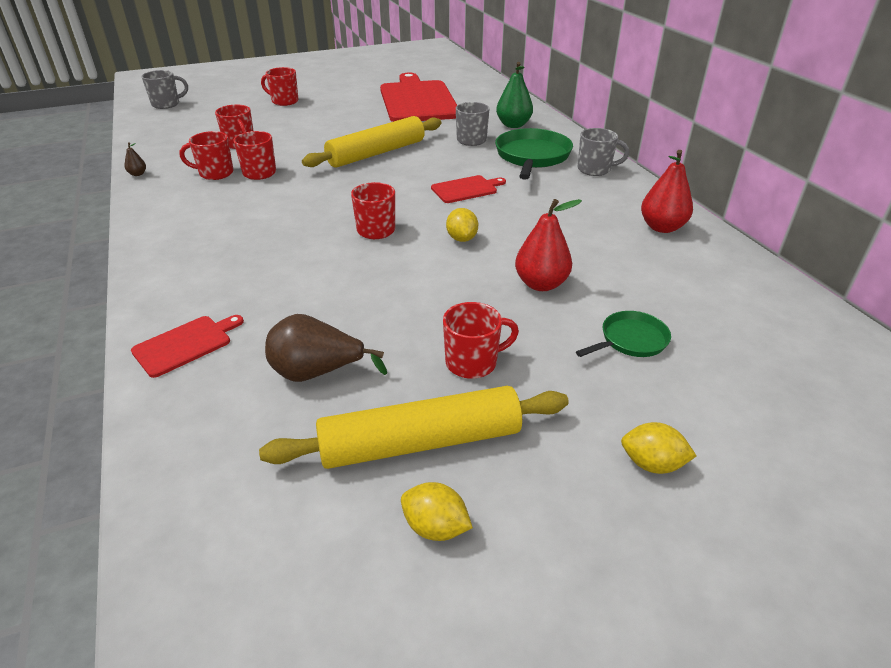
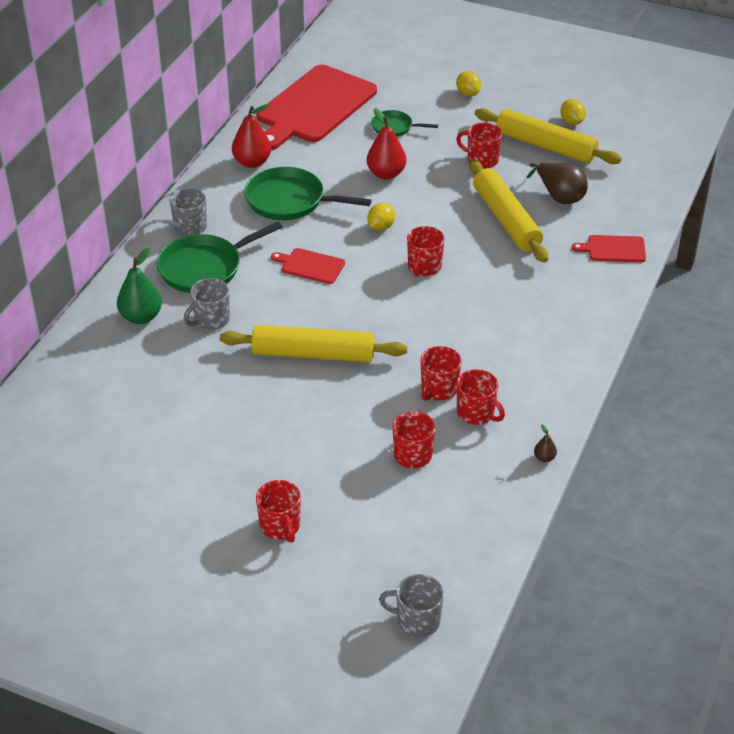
camera: 135 degrees left, 5 degrees up
(351, 309) = (506, 219): none -> yellow rolling pin
(417, 100) = (148, 424): red cutting board -> red cutting board (314, 107)
(570, 217) = (289, 201): none -> green pan

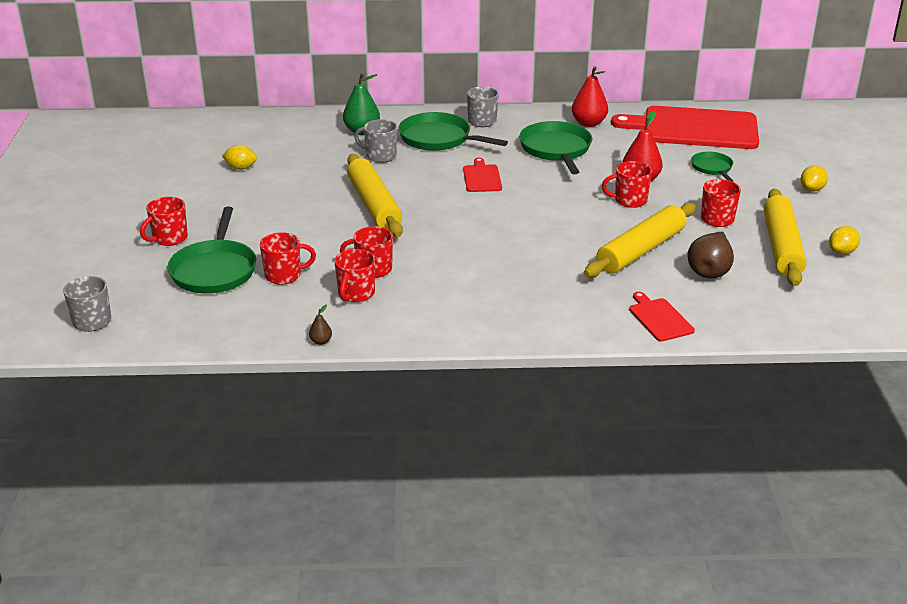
camera: 65 degrees right, 10 degrees down
(371, 504) = (214, 270): none -> green pan
(381, 227) = (564, 194): yellow lemon -> yellow lemon (241, 168)
(424, 267) = (529, 226): red mug -> red mug (629, 200)

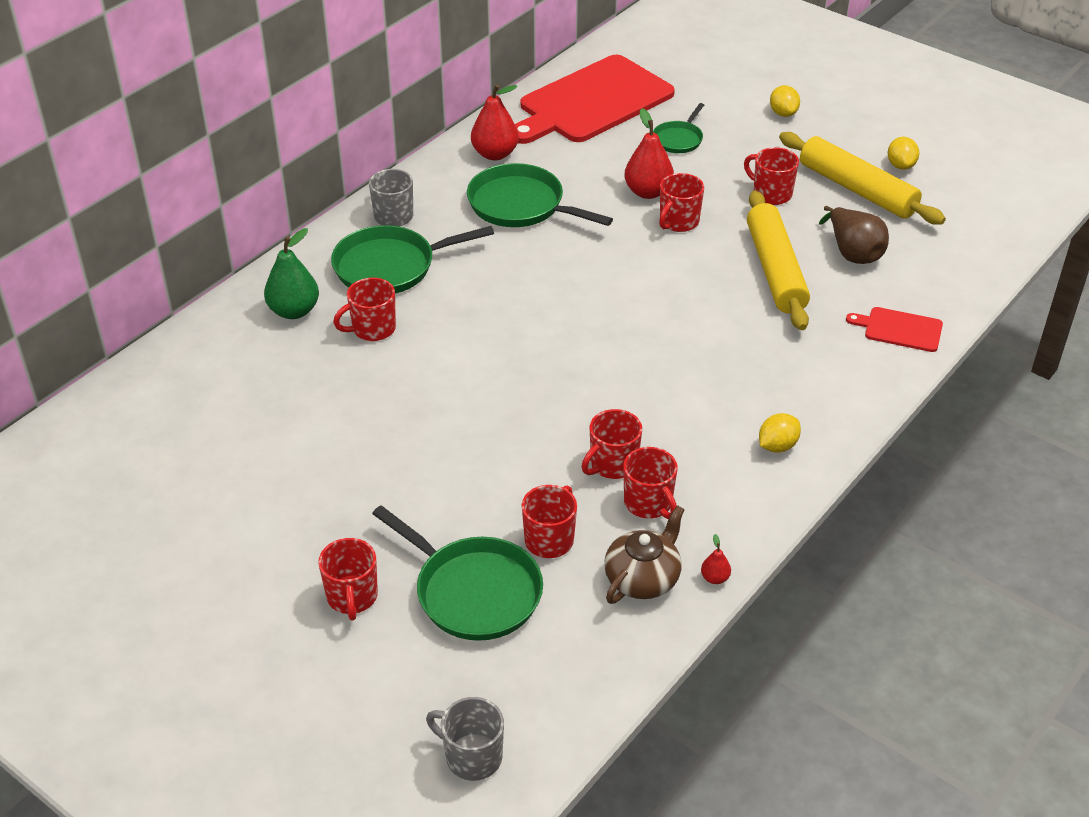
camera: 50 degrees left, 10 degrees up
(241, 168) = (252, 452): yellow lemon -> yellow lemon (777, 446)
(290, 317) = (643, 578): none -> brown teapot
(321, 341) = (715, 578): brown pear -> red pear
(374, 204) = (476, 391): yellow rolling pin -> none
(380, 156) = (372, 329): grey mug -> red mug
(482, 177) = (515, 285): red cutting board -> none
(712, 168) = (678, 139): green pan -> green pan turned 90 degrees counterclockwise

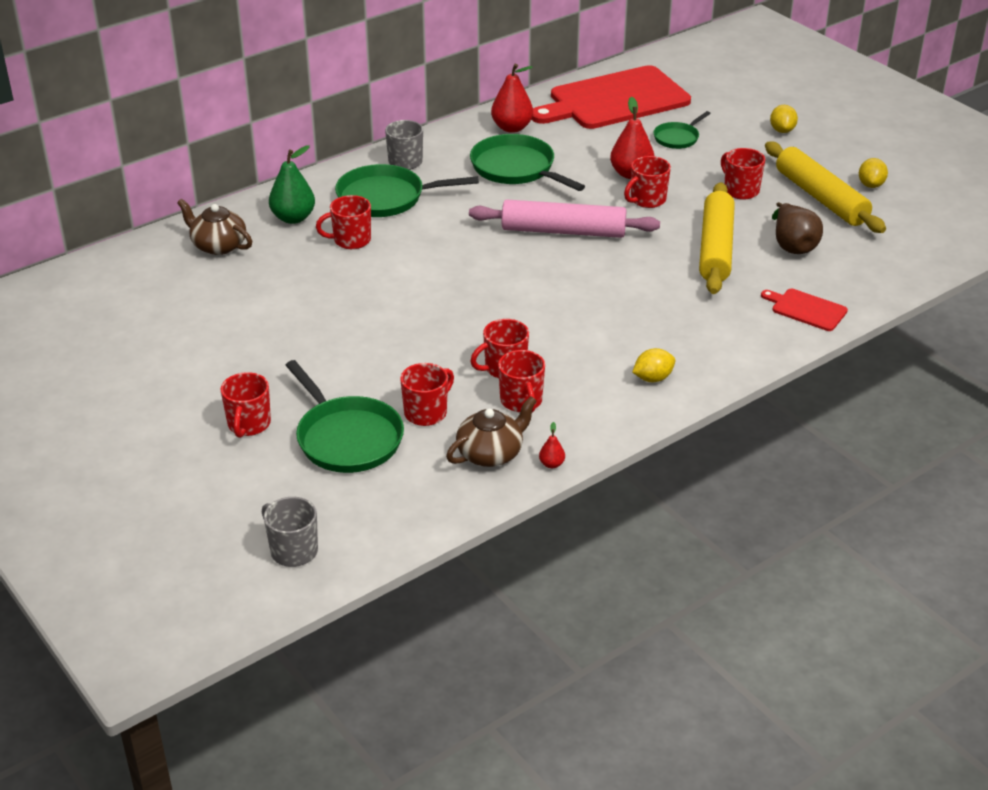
camera: 15 degrees right, 5 degrees down
(220, 363) = (218, 245): none -> brown teapot
(605, 276) = (563, 231): none -> pink rolling pin

